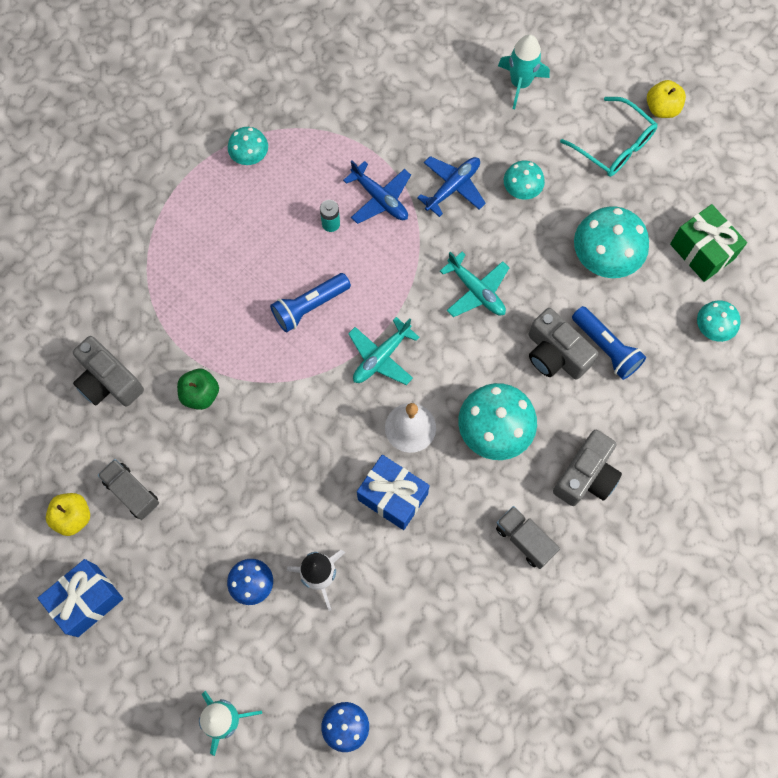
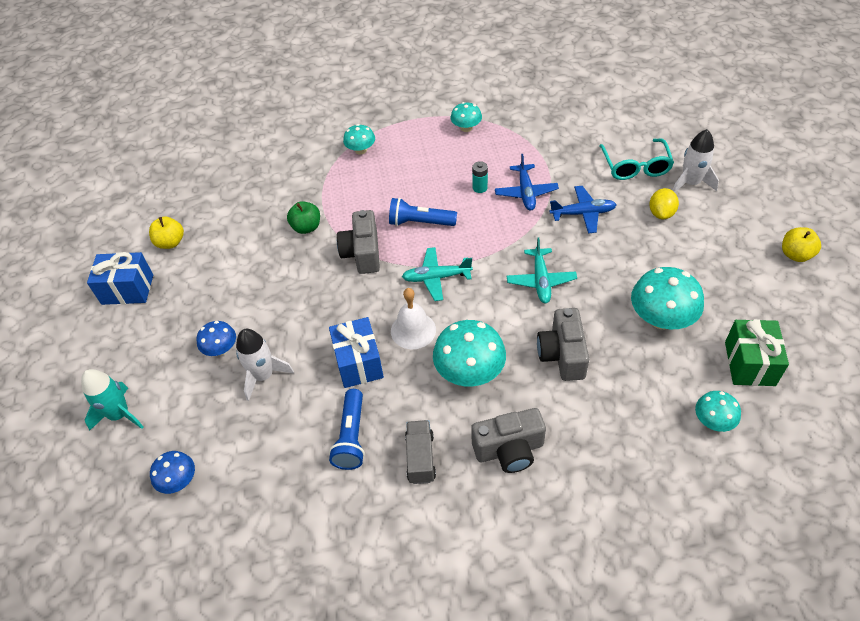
camera: 45 degrees right, 20 degrees down
(109, 381) = (265, 189): grey camera -> grey camera (362, 253)
(132, 492) = (213, 251): grey truck -> none
(520, 83) = (690, 183): turquoise rocket -> white rocket
(521, 138) = (661, 213): none -> yellow lemon
(521, 189) = (633, 242): turquoise mushroom -> turquoise mushroom (361, 150)
(606, 348) = (607, 376): blue flashlight -> blue flashlight (351, 437)
(614, 145) = (733, 256): turquoise glasses -> turquoise glasses (635, 166)

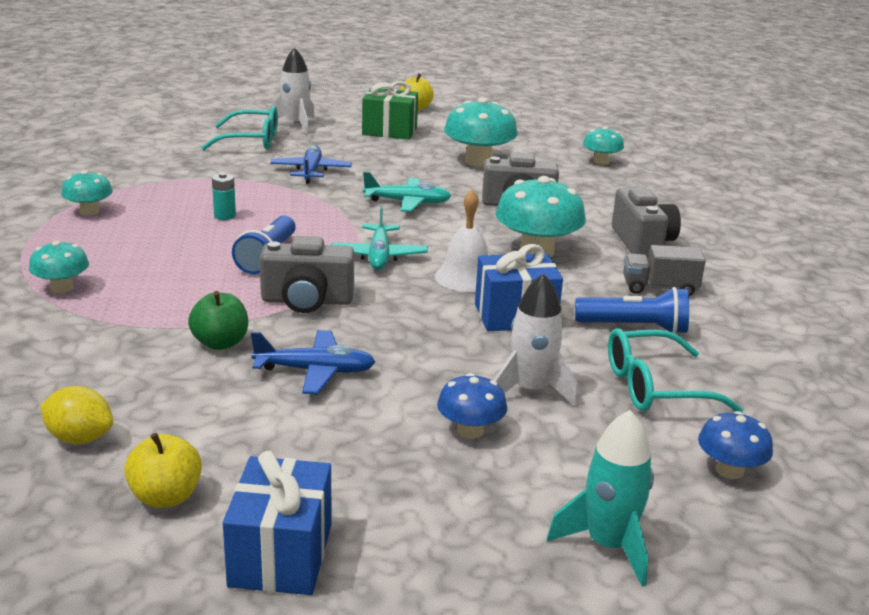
camera: 90 degrees left, 25 degrees down
(270, 445) = (655, 387): none -> turquoise glasses
(526, 192) = (254, 193): blue plane -> blue plane (315, 371)
(661, 213) = (333, 141): yellow lemon -> yellow lemon (80, 438)
(749, 363) = (538, 141): green gift -> green gift (389, 131)

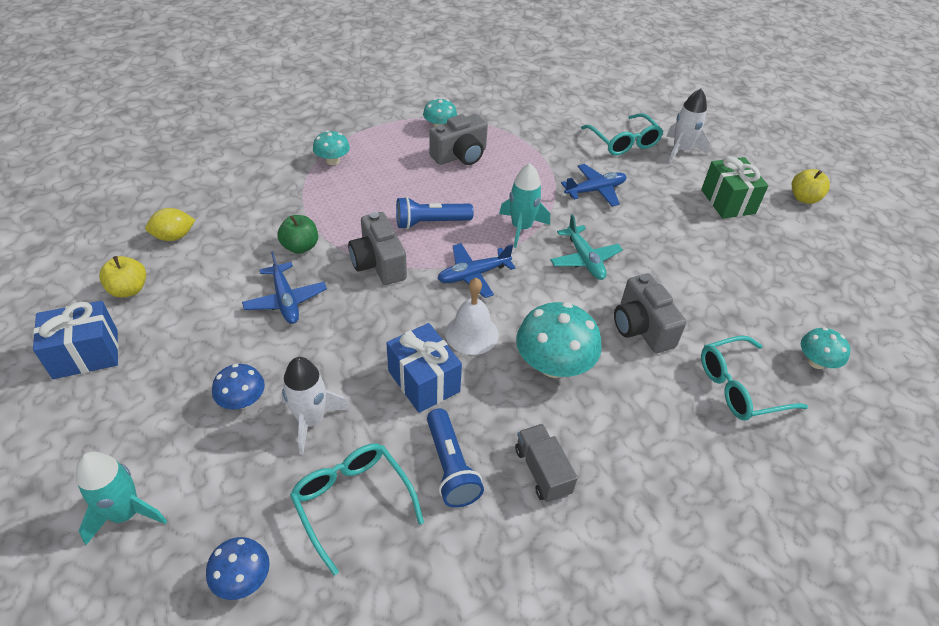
camera: 65 degrees right, 20 degrees up
(80, 438) = (174, 236): yellow lemon -> yellow lemon turned 75 degrees clockwise
(225, 216) = (480, 180): turquoise battery -> none
(330, 216) = (521, 228): none -> turquoise rocket
(379, 256) = (473, 275): turquoise plane -> blue plane
(478, 161) = (718, 275): turquoise mushroom -> none
(610, 192) = (739, 387): none -> turquoise glasses
(642, 243) = (635, 438): grey camera -> grey camera (460, 155)

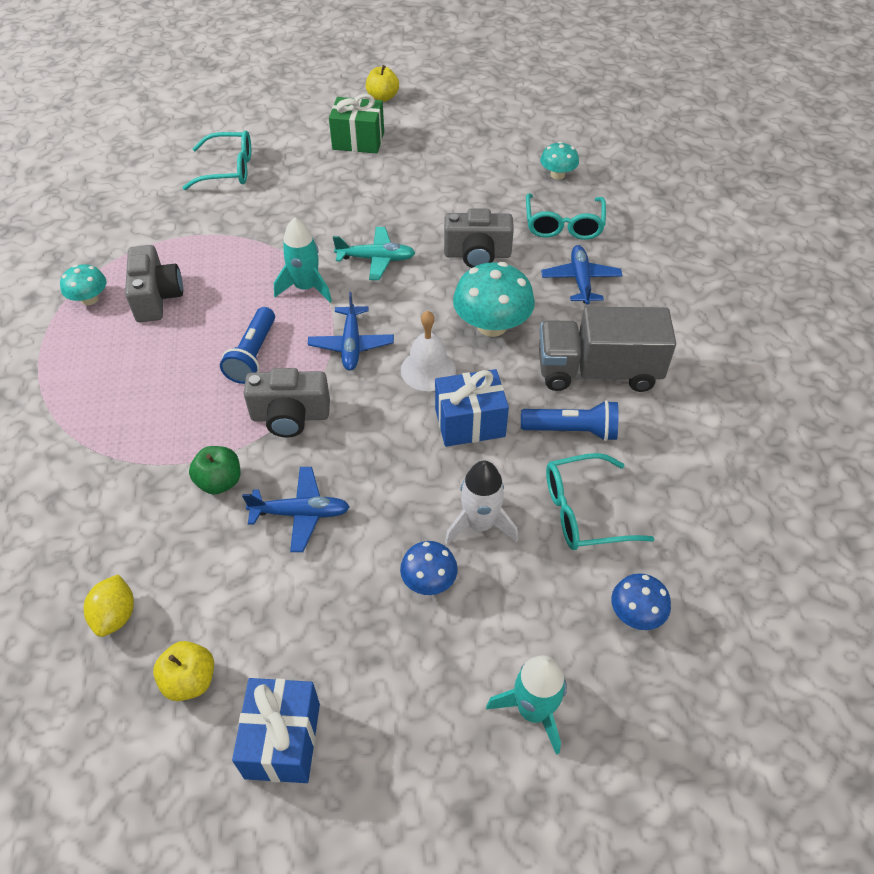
camera: 65 degrees left, 5 degrees up
(332, 160) = (78, 415): turquoise mushroom -> none
(542, 471) = (598, 371): grey truck -> grey truck, size x1.87
(595, 190) = (286, 216): blue plane -> blue plane (580, 280)
(681, 150) = (269, 138): white rocket -> none

